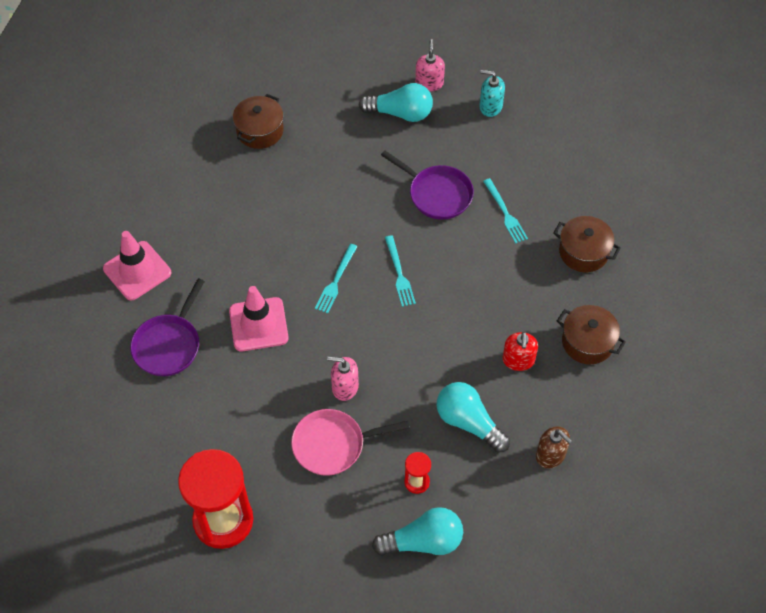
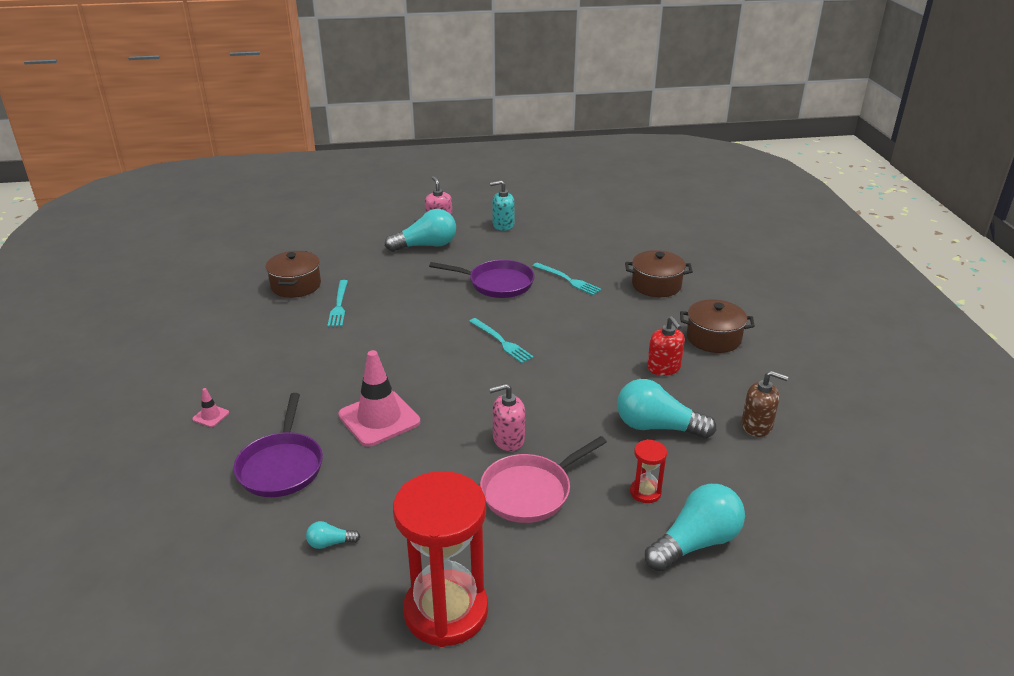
camera: 25 degrees left, 25 degrees down
(137, 271) = (211, 416): pink traffic cone -> pink traffic cone, size x0.42
(174, 431) = (330, 543): none -> turquoise light bulb
(336, 280) = (441, 363): turquoise fork -> turquoise fork (339, 305)

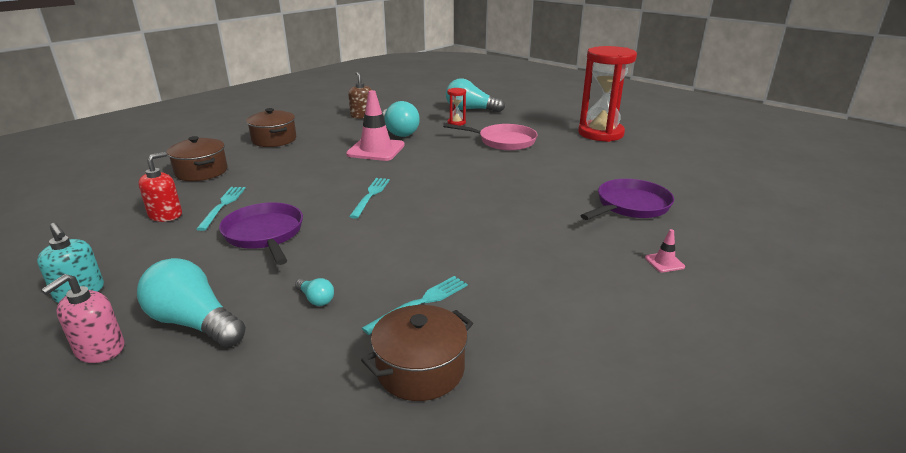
camera: 130 degrees left, 5 degrees down
(330, 543) = (632, 167): turquoise light bulb -> turquoise light bulb (316, 299)
(379, 419) = (531, 198): pink traffic cone -> pink traffic cone (376, 150)
(508, 439) = (475, 158): pink soap dispenser -> none
(664, 368) = (332, 143): red soap dispenser -> red soap dispenser (165, 215)

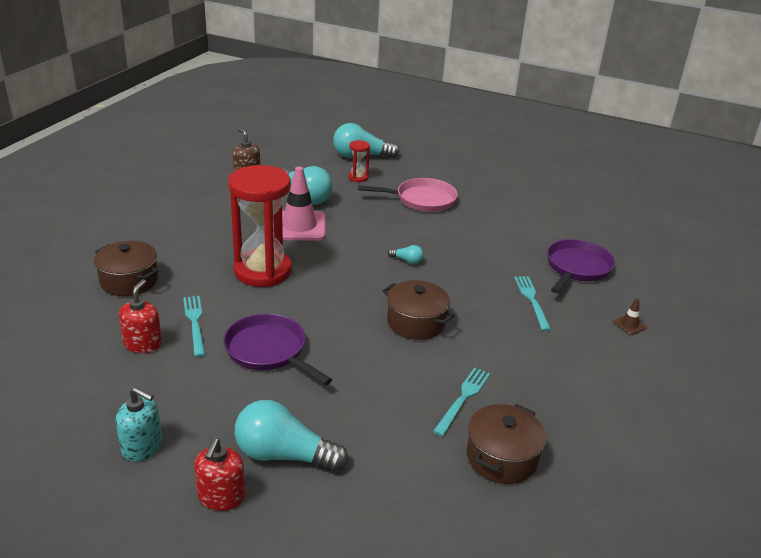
camera: 20 degrees left, 5 degrees up
(100, 349) = (221, 497): pink soap dispenser -> red soap dispenser
(274, 140) = (174, 224): brown pot -> brown pot (416, 322)
(316, 299) = (372, 411): turquoise light bulb -> turquoise light bulb (407, 261)
(370, 196) = (338, 289): turquoise fork -> turquoise fork (532, 300)
(600, 133) = (508, 179): red hourglass -> red hourglass (262, 271)
(664, 262) = (629, 325): pink traffic cone -> brown traffic cone

